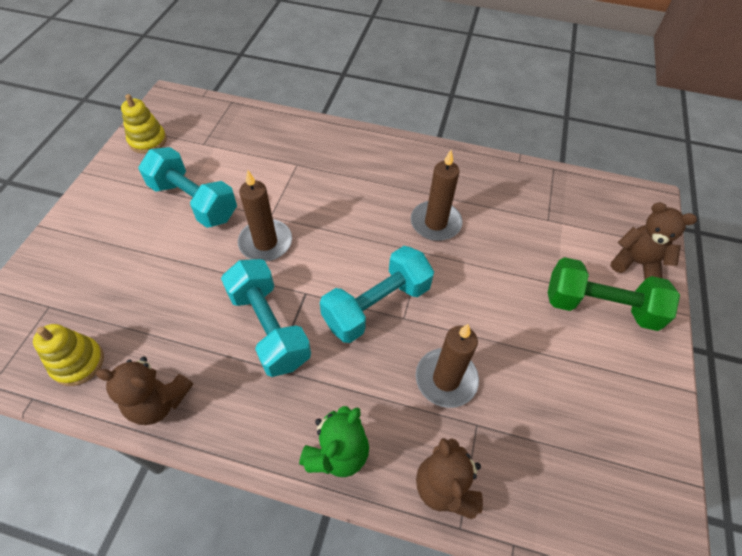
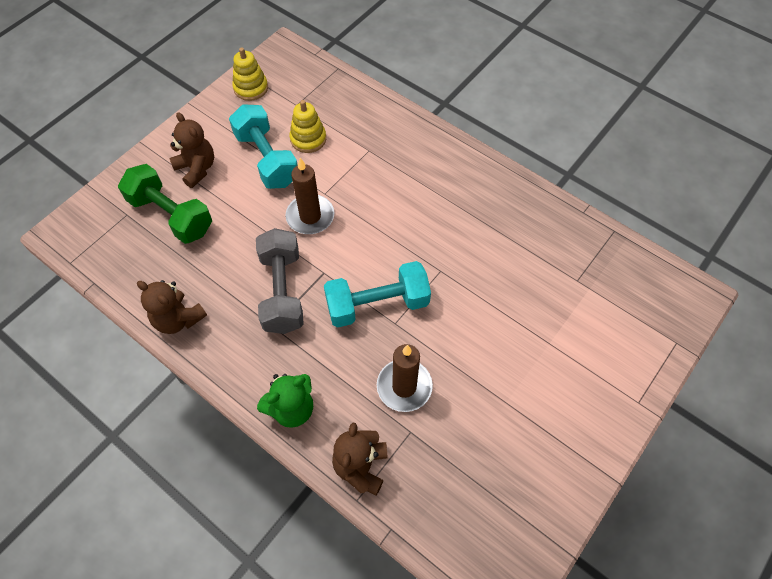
camera: 25 degrees right, 5 degrees up
(78, 362) = (133, 267): yellow stacking toy -> yellow stacking toy (308, 139)
(269, 328) = (282, 291): turquoise dumbbell -> grey dumbbell
(435, 223) = (467, 248): brown candle -> none
(599, 306) = (577, 377): green dumbbell -> green dumbbell (171, 215)
(636, 263) = (639, 351): brown teddy bear -> brown teddy bear (197, 169)

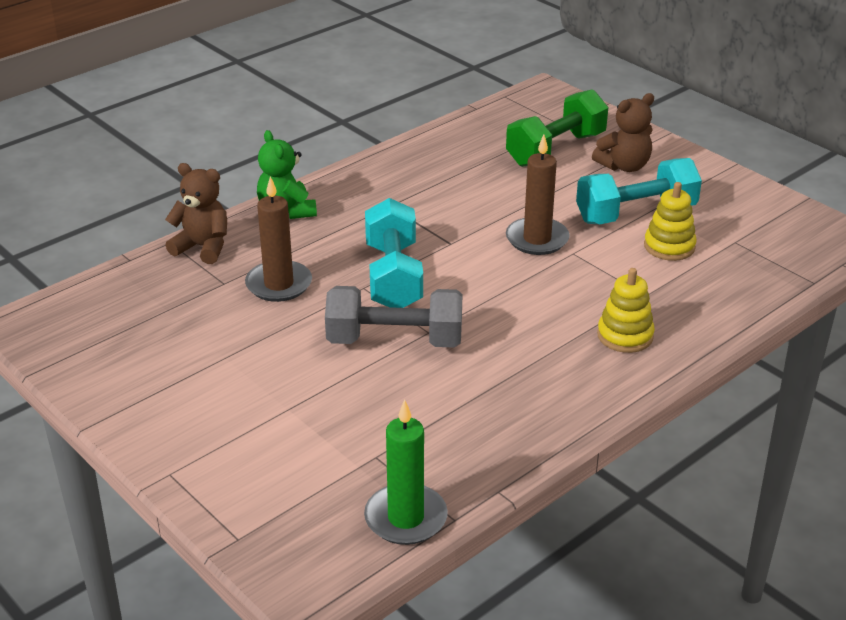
camera: 100 degrees right, 25 degrees down
(178, 319) = (417, 152): brown teddy bear -> none
(251, 88) = (765, 208): yellow stacking toy -> yellow stacking toy (625, 336)
(282, 291) = (432, 213): grey dumbbell -> grey dumbbell (395, 340)
(623, 255) = (406, 518): none -> green candle

